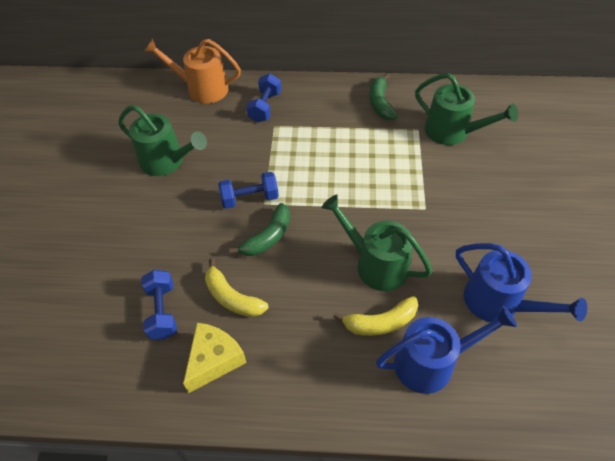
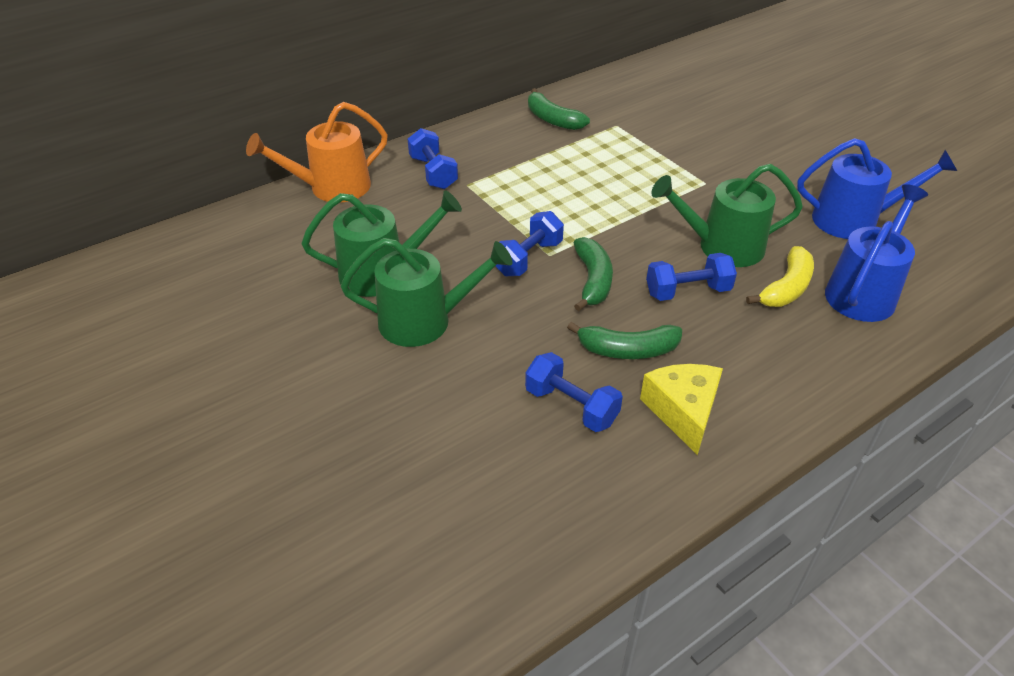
camera: 40 degrees left, 10 degrees down
(232, 297) = (628, 350): yellow banana -> green banana
(314, 282) = (687, 291): none -> blue dumbbell
(452, 132) = (650, 114): green watering can -> green watering can (424, 321)

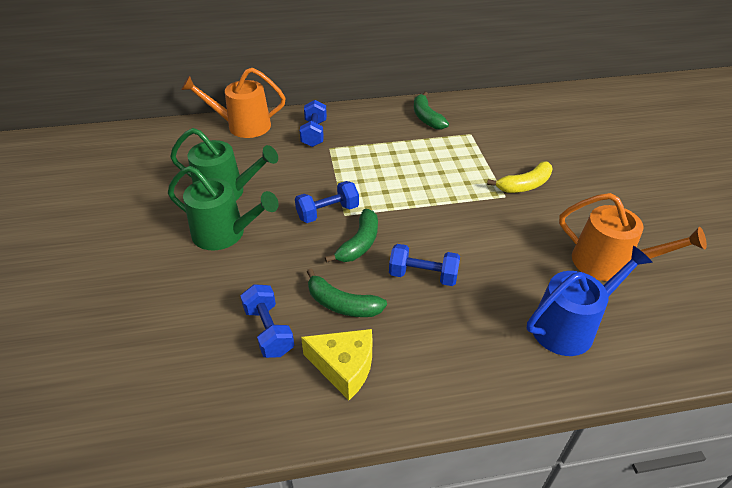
camera: 25 degrees right, 0 degrees up
(683, 412) = (344, 367): yellow cheese -> yellow cheese turned 90 degrees clockwise
(722, 247) = (478, 250): green watering can -> none
(786, 288) = (504, 300): yellow banana -> yellow banana (524, 185)
(853, 220) = (608, 263): blue watering can -> orange watering can

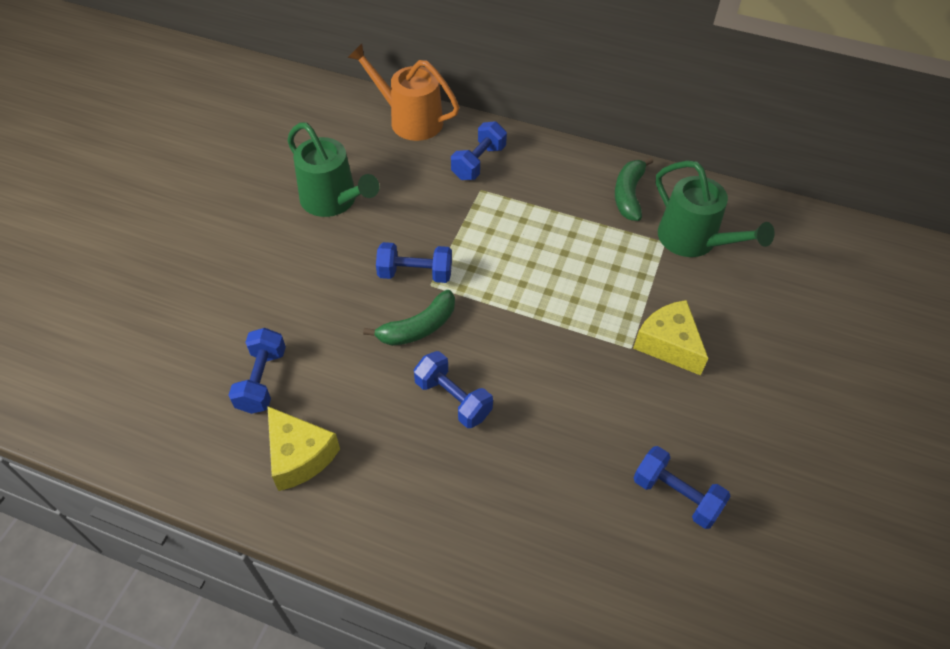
camera: 30 degrees right, 10 degrees up
(224, 234) = (297, 251): green watering can -> green watering can (693, 240)
(342, 304) = (348, 388): green banana -> none
(524, 185) = (668, 344): yellow banana -> yellow cheese
(569, 326) = (558, 542): blue watering can -> none
(608, 263) = (676, 495): orange watering can -> blue dumbbell

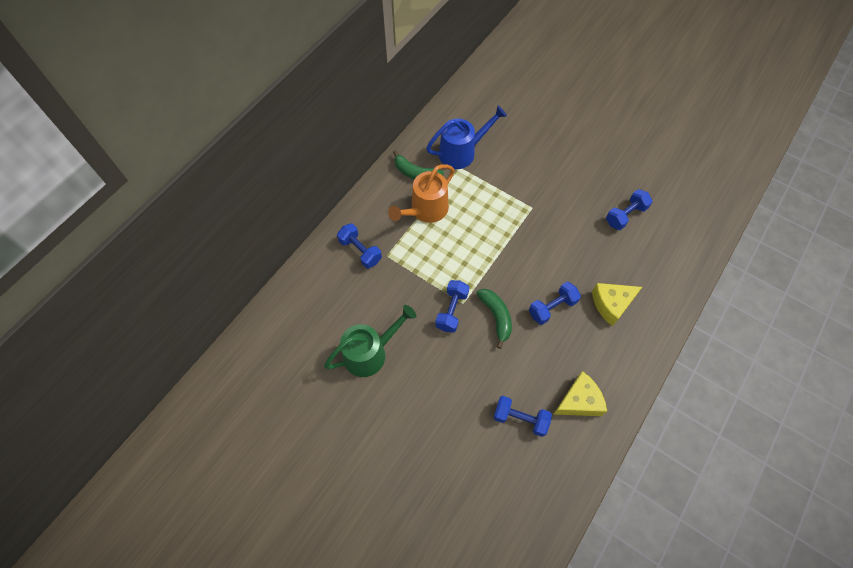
camera: 75 degrees left, 10 degrees up
(410, 120) = (301, 286): orange watering can -> orange watering can (426, 210)
(668, 344) = (533, 189): yellow cheese -> yellow cheese (611, 304)
(693, 240) = (461, 152): green watering can -> blue watering can

